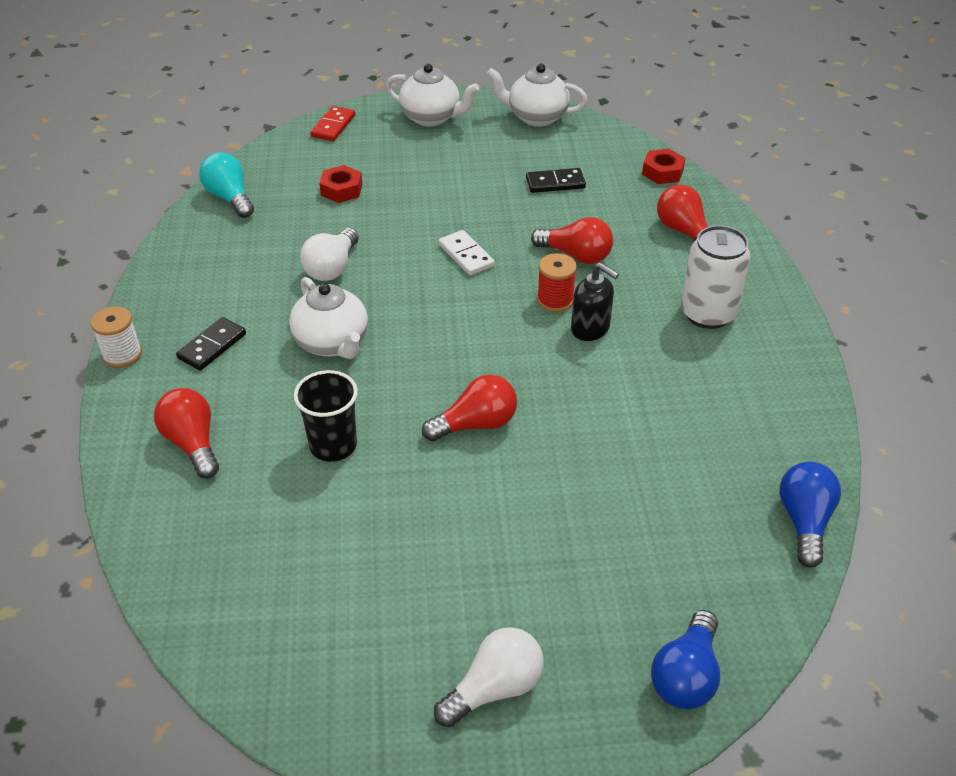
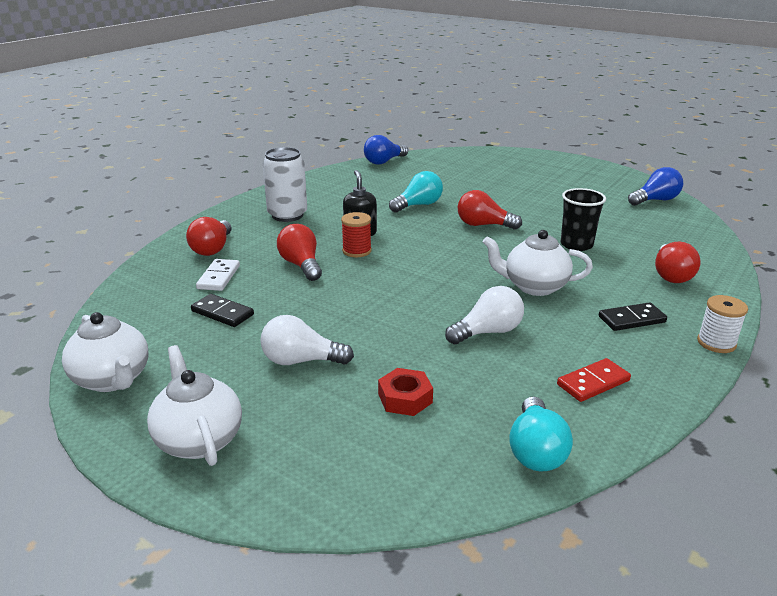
camera: 140 degrees left, 15 degrees down
(332, 343) = (534, 286): white teapot -> white teapot turned 90 degrees counterclockwise
(333, 126) = (317, 496): red domino -> red domino (593, 382)
(466, 255) = (373, 296): white domino -> white domino (219, 277)
(494, 688) = (564, 172): white light bulb -> white light bulb (301, 361)
(599, 422) = (418, 205): none -> turquoise light bulb
(662, 172) = (139, 284): red nut -> none
(686, 675) = (488, 155): blue light bulb -> blue light bulb (655, 200)

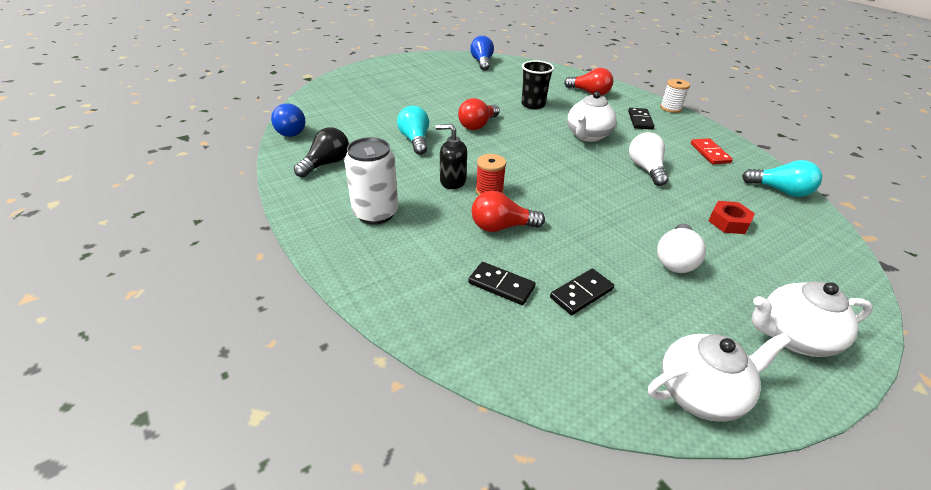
camera: 70 degrees left, 10 degrees up
(212, 249) = (426, 280): red light bulb -> none
(219, 277) = (501, 285): white domino -> black domino
(344, 184) = (326, 164): none -> black light bulb

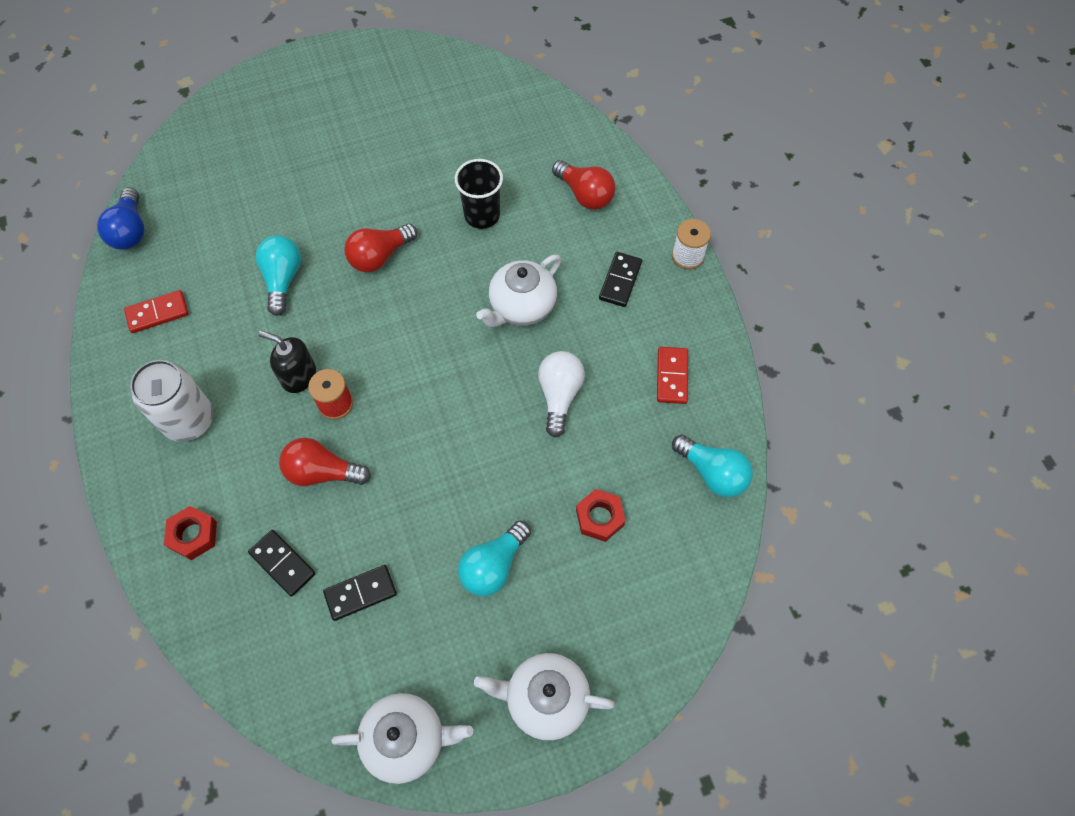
camera: 15 degrees right, 25 degrees up
(326, 164) = (157, 313): black light bulb -> red domino
(410, 279) = (193, 535): none -> red nut
(482, 62) = (458, 79): blue light bulb -> none
(675, 259) = (493, 565): white light bulb -> turquoise light bulb

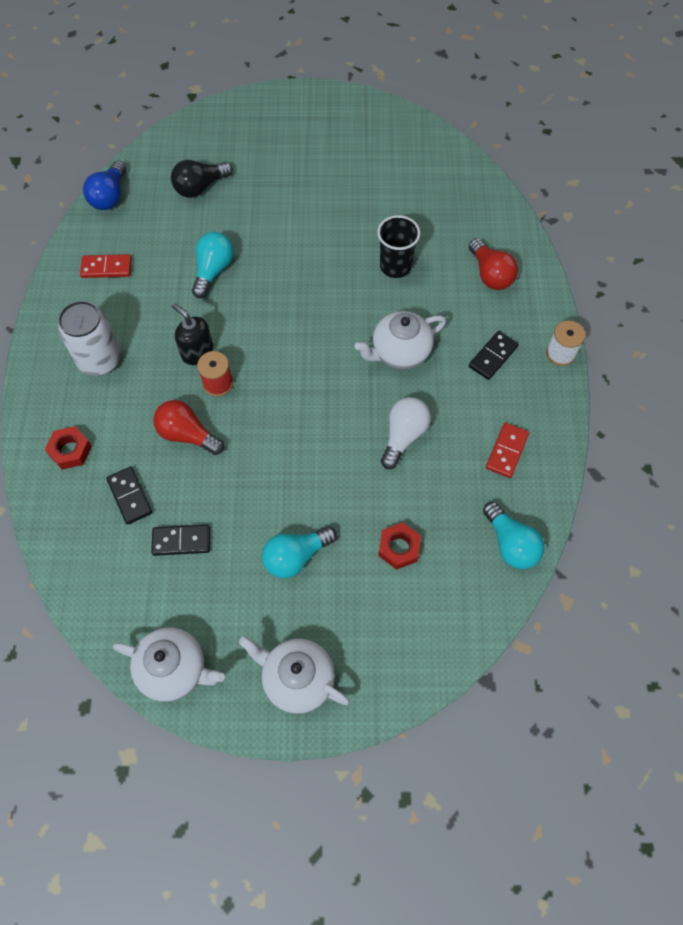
camera: 20 degrees right, 0 degrees up
(232, 190) = (200, 187): none -> black light bulb
(380, 256) = (298, 275): red light bulb -> none

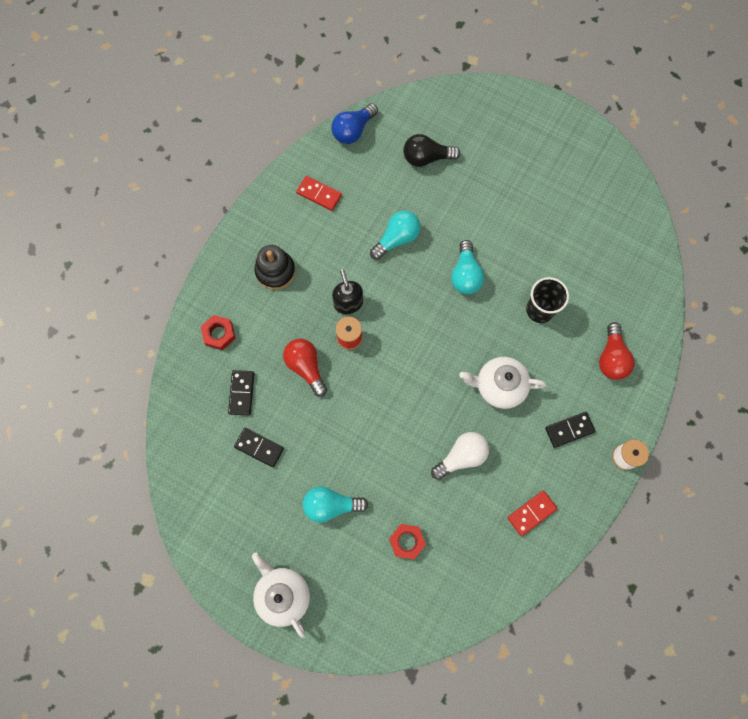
camera: 30 degrees right, 10 degrees up
(100, 360) = (275, 271): white can -> black stacking toy
(174, 669) = (206, 538): white teapot -> none
(510, 544) = (489, 586): turquoise light bulb -> turquoise light bulb (465, 275)

